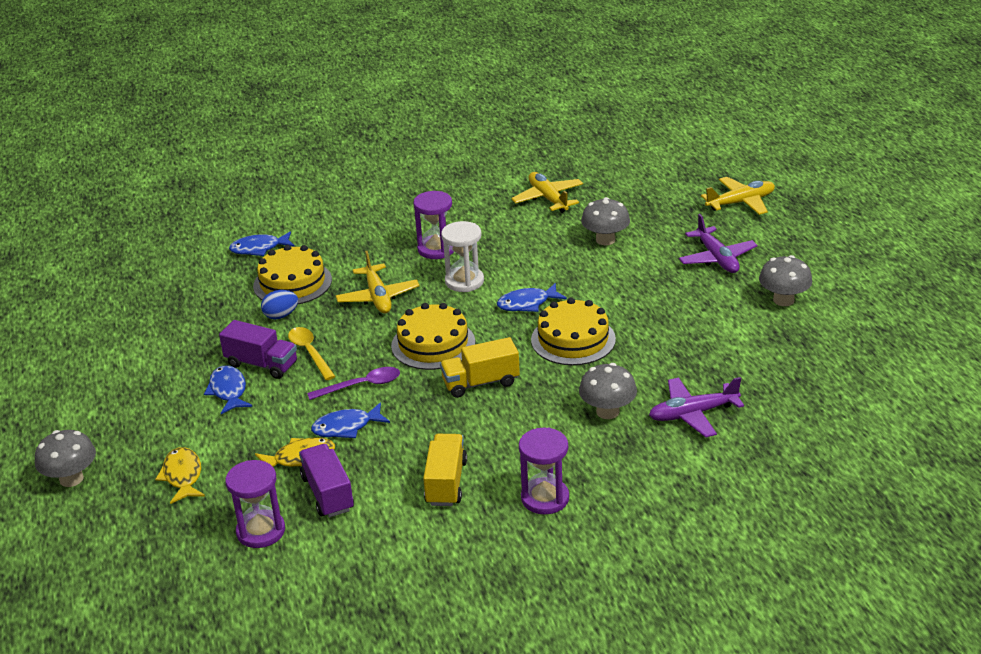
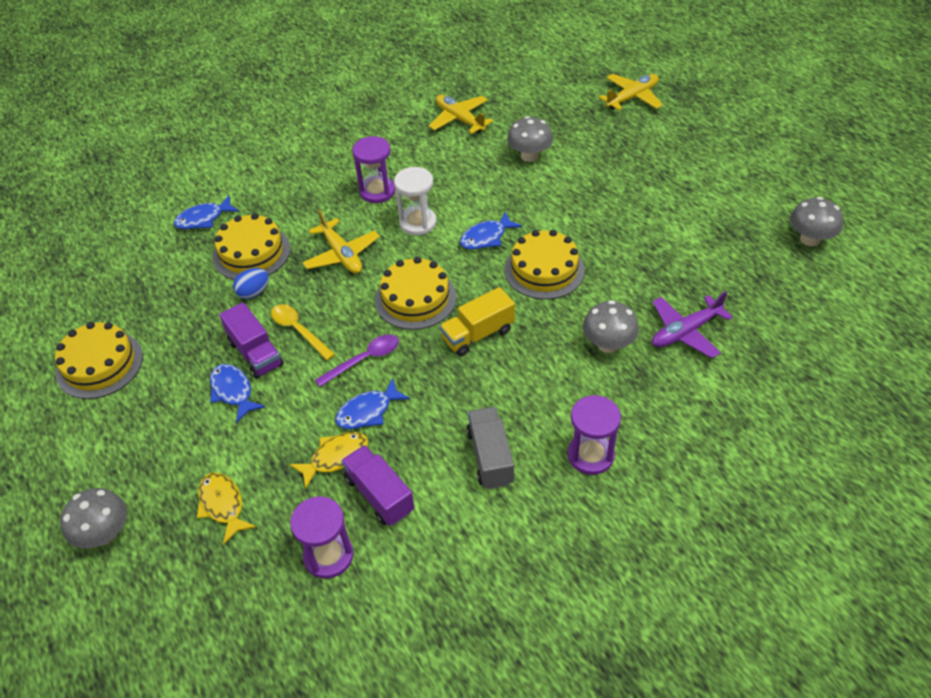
camera: 15 degrees left, 15 degrees up
(117, 350) = (99, 364): none -> yellow cake
(261, 364) = (255, 353): purple truck -> purple truck turned 45 degrees clockwise
(446, 483) = (490, 457): yellow truck -> grey truck
(717, 258) = (636, 159): purple plane -> none
(783, 300) = (712, 194): grey mushroom -> grey mushroom (810, 239)

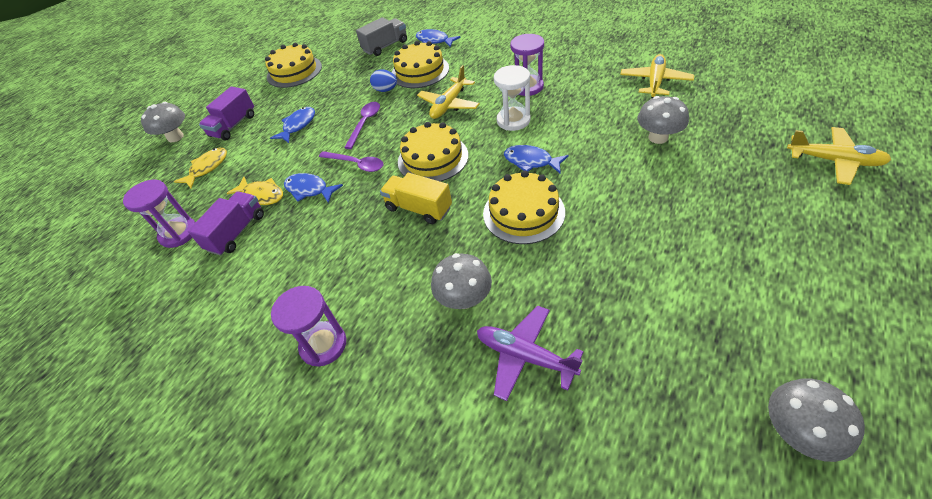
camera: 65 degrees right, 0 degrees up
(255, 353) = (334, 117): purple truck -> purple truck (233, 125)
(299, 330) = (365, 123): yellow spoon -> purple spoon
(490, 457) = (294, 277): grey truck -> grey truck (385, 46)

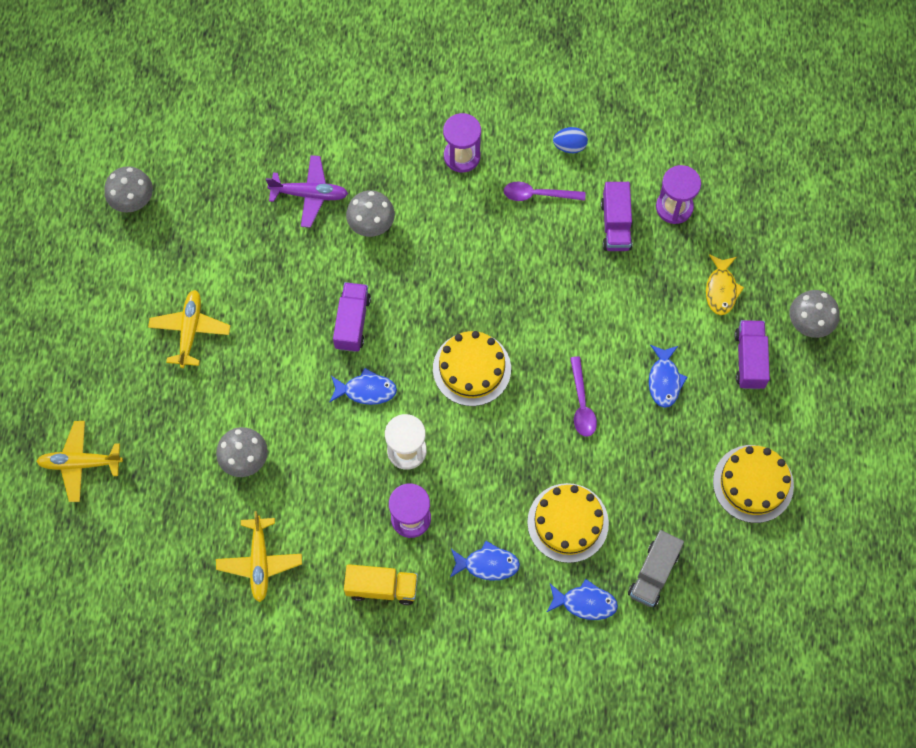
camera: 150 degrees right, 20 degrees up
(262, 195) = (626, 272): yellow fish -> none
(309, 190) = (579, 292): blue fish -> blue fish (487, 564)
(356, 164) = (551, 339): purple spoon -> purple spoon (538, 195)
(386, 90) = (592, 472): blue egg -> blue egg (569, 146)
(419, 208) = (453, 300): yellow truck -> yellow truck (382, 588)
(449, 105) = (495, 461): yellow plane -> yellow plane (190, 331)
(523, 212) = (352, 322): yellow cake -> purple truck

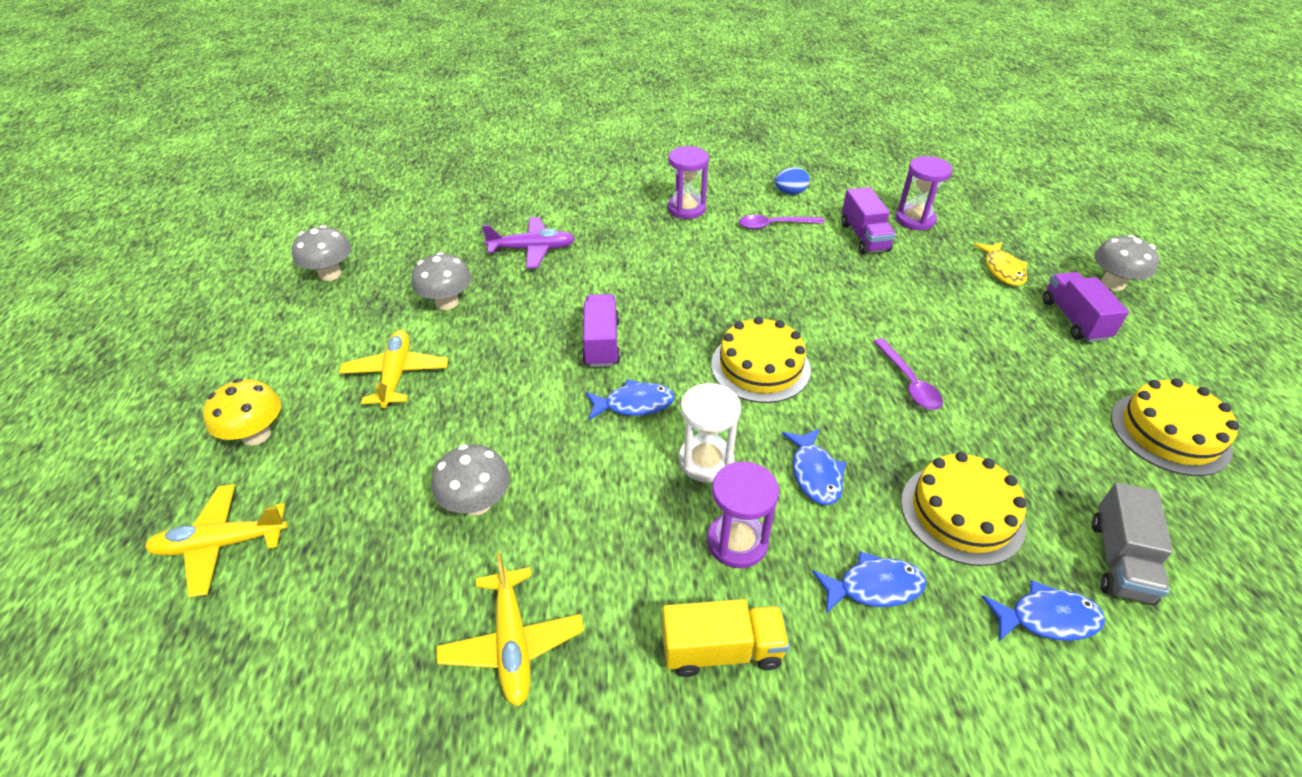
camera: 10 degrees left, 25 degrees down
(91, 374) = (256, 435): none -> yellow mushroom
(371, 224) = (605, 263): grey mushroom -> grey mushroom (447, 302)
(664, 380) = (992, 348): blue fish -> blue fish (815, 473)

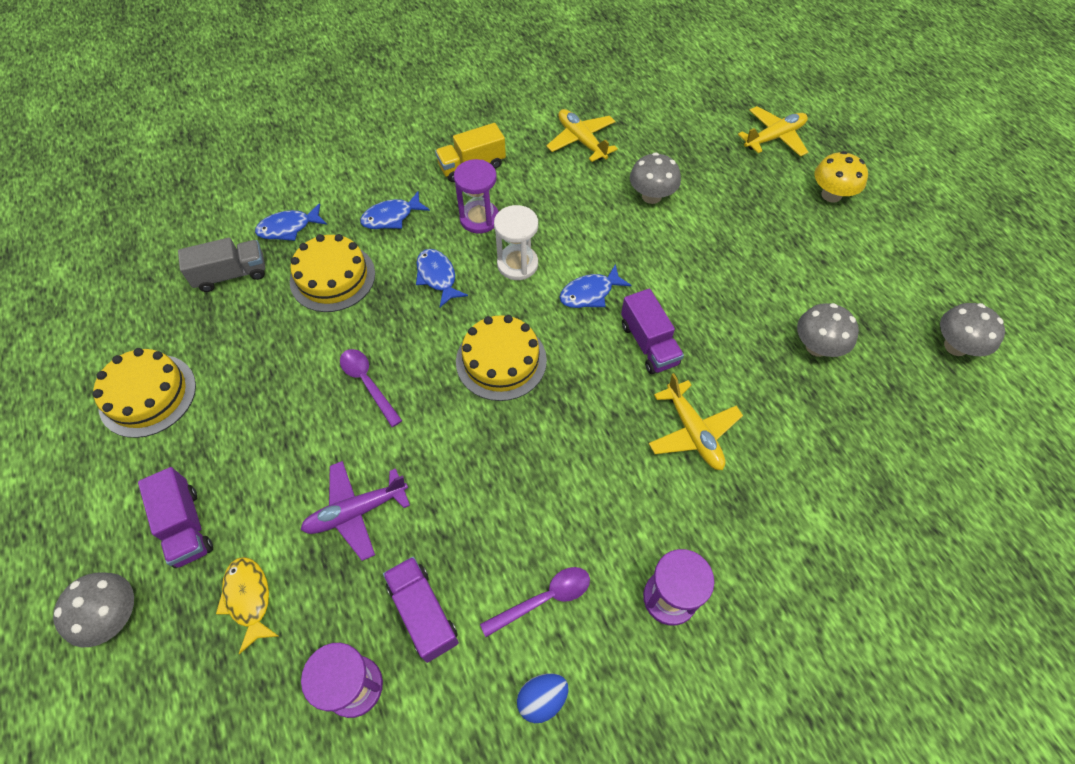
camera: 160 degrees right, 15 degrees up
(396, 375) = (787, 264): yellow plane -> yellow plane (693, 432)
(532, 249) = (798, 448): purple plane -> purple plane (356, 512)
(1119, 560) = (231, 274): grey truck -> grey truck turned 75 degrees clockwise

